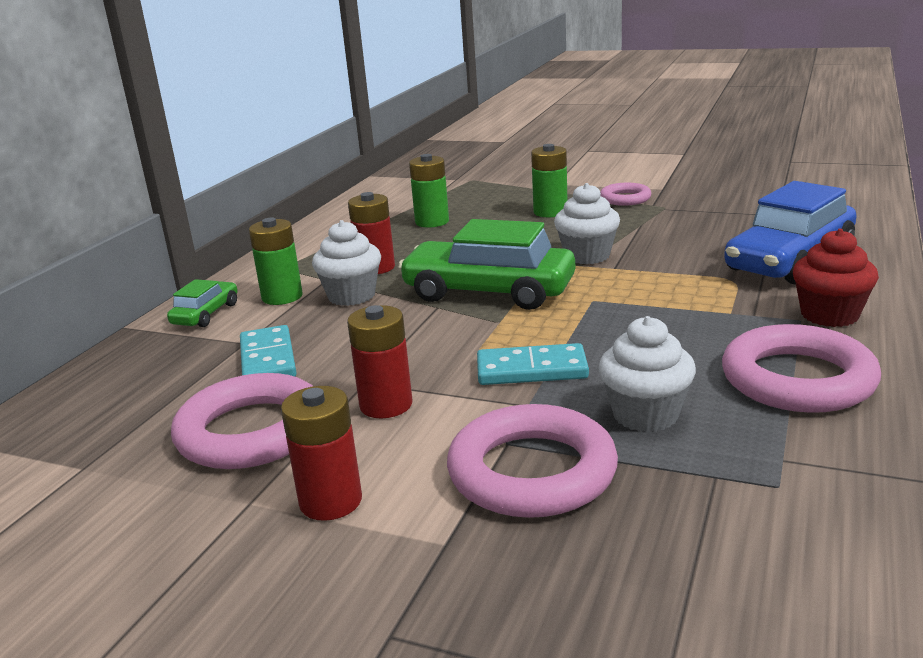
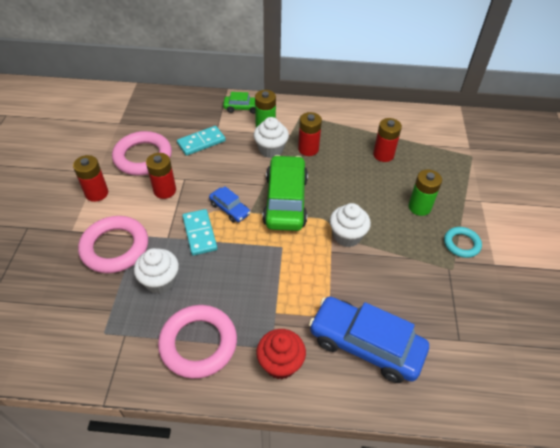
camera: 70 degrees right, 25 degrees up
(432, 222) = (383, 155): green battery -> red battery
(482, 339) = (229, 209): none -> blue car
(625, 199) = (461, 244): pink ring -> turquoise ring

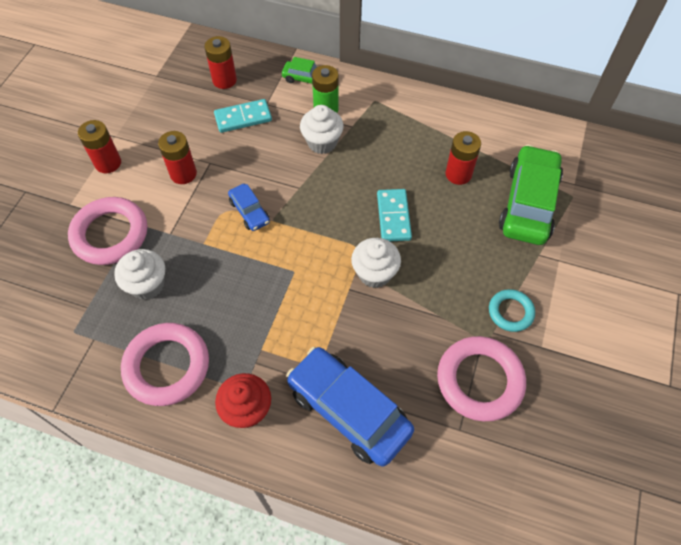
camera: 15 degrees right, 10 degrees up
(143, 157) = (171, 126): pink ring -> pink ring (479, 380)
(200, 233) = (207, 236): turquoise domino -> turquoise domino (393, 217)
(285, 201) = (317, 214): green car -> green car (528, 203)
(308, 149) = (367, 149): red battery -> red battery (224, 80)
(419, 207) = (477, 253): green battery -> none

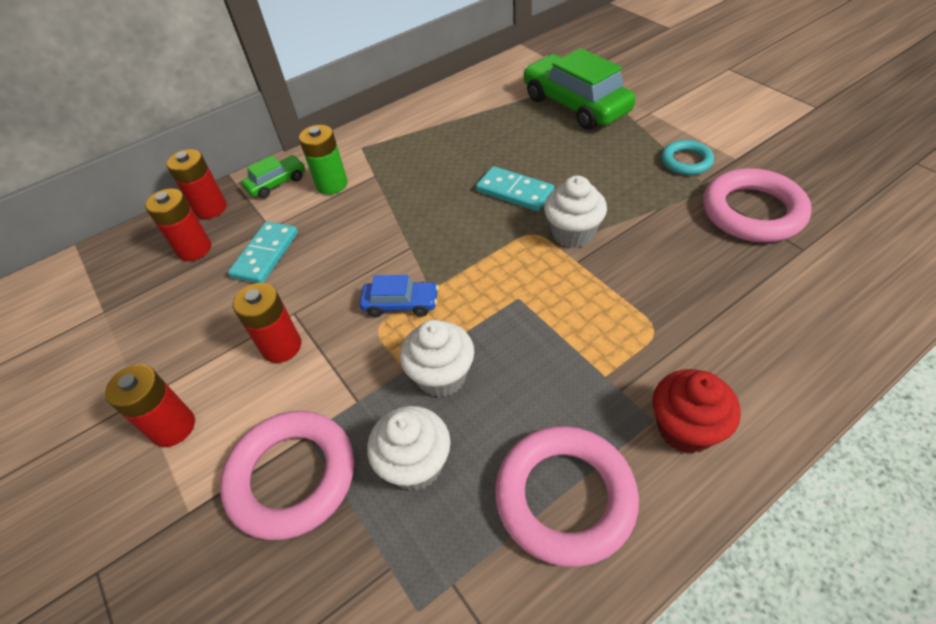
camera: 50 degrees left, 10 degrees down
(322, 142) = (371, 205): white cupcake -> white cupcake (441, 376)
(349, 410) = (736, 327): blue car -> none
(458, 174) = (505, 130): red battery -> red battery (211, 208)

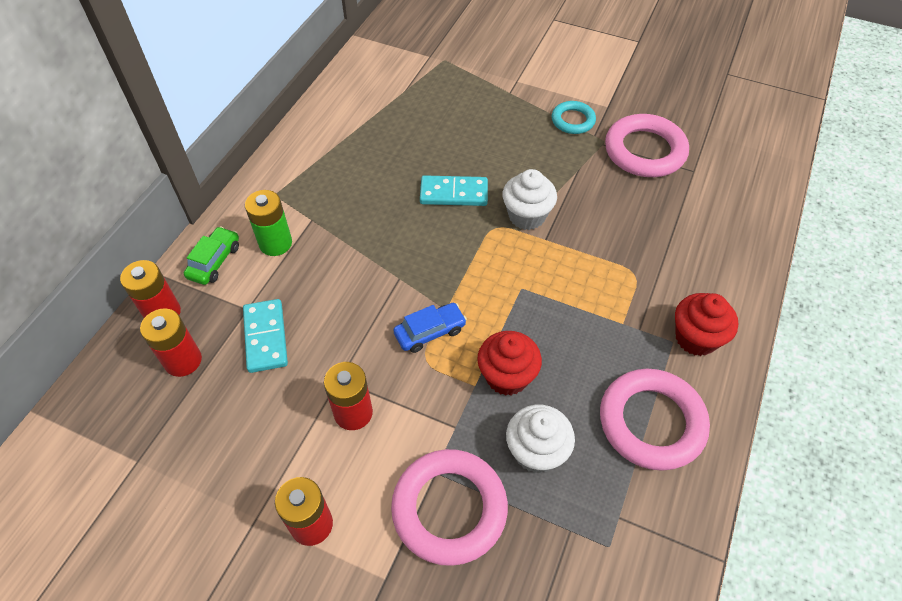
camera: 35 degrees left, 5 degrees up
(441, 376) = (507, 376): white cupcake -> red cupcake
(575, 105) = (449, 90): green car -> none

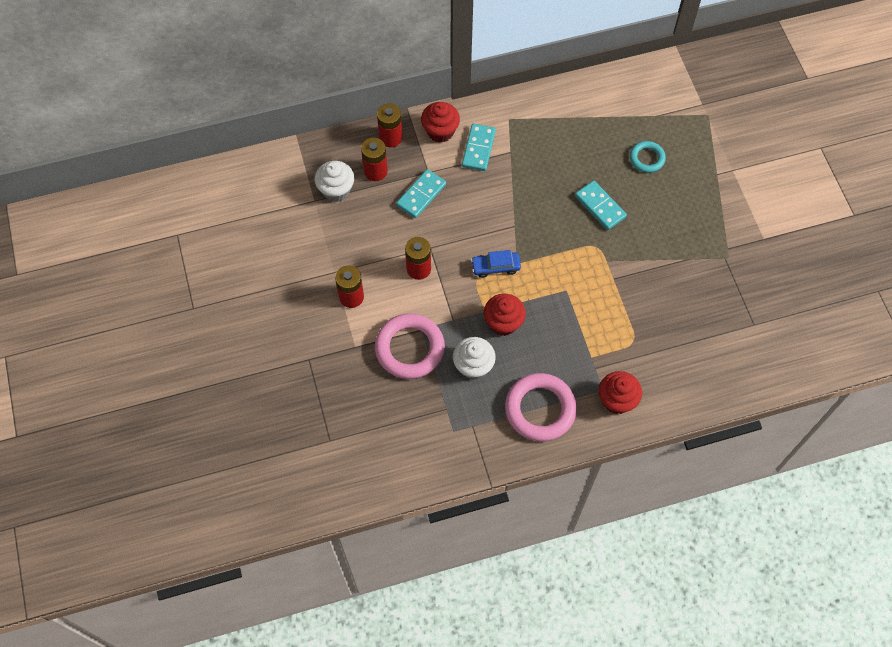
camera: 50 degrees right, 10 degrees up
(214, 261) = (440, 131): green car -> red cupcake
(275, 243) = (478, 149): green battery -> turquoise domino
(430, 332) = (495, 267): blue car -> blue car turned 150 degrees clockwise
(526, 216) = (621, 256): white cupcake -> white cupcake (336, 190)
(573, 120) = (728, 227): turquoise ring -> turquoise ring (647, 158)
(644, 151) = (743, 286): pink ring -> none

